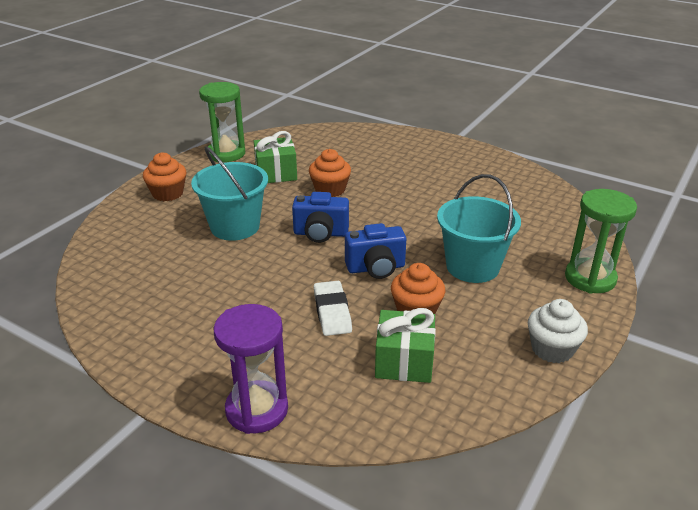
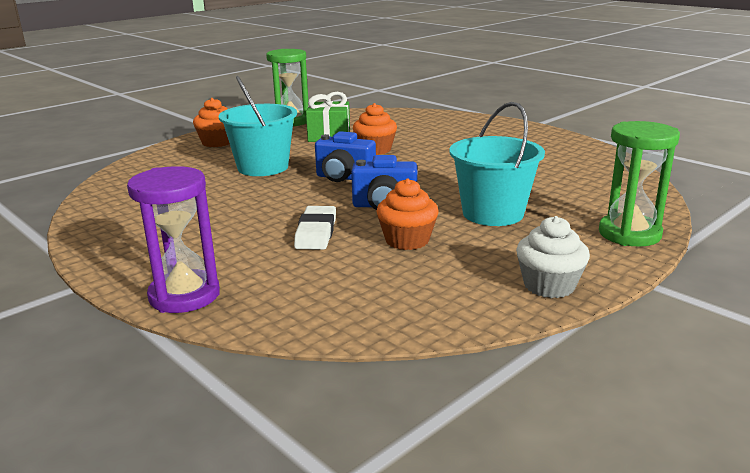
camera: 15 degrees right, 10 degrees down
(404, 361) = (367, 277): green gift -> none

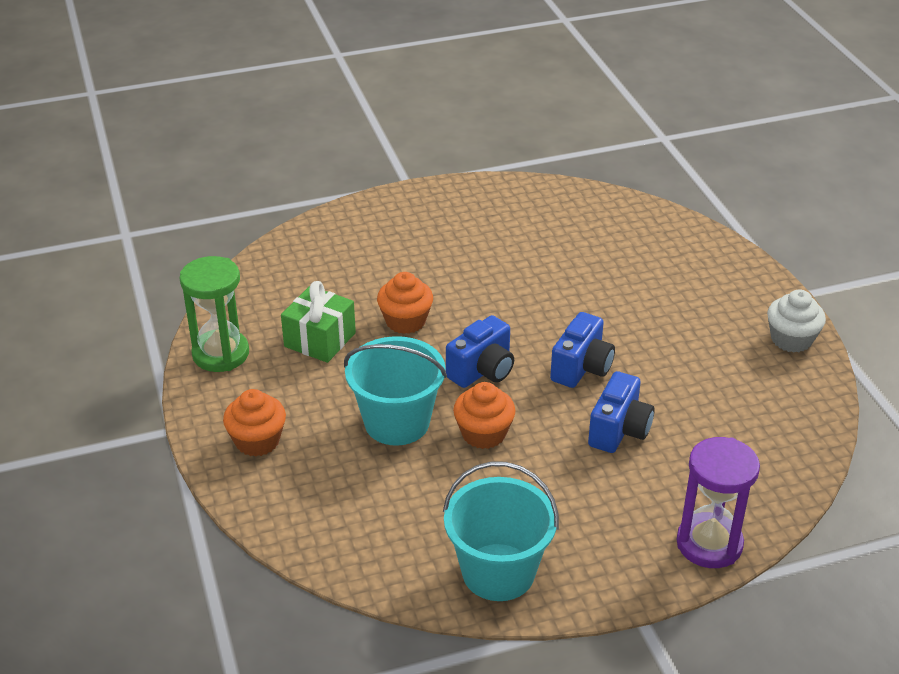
camera: 65 degrees left, 15 degrees up
(316, 232) = (619, 430): white eraser -> blue camera
(407, 240) = (670, 381): orange cupcake -> orange cupcake (483, 434)
(493, 213) = (643, 312): turquoise bucket -> turquoise bucket (498, 572)
(629, 234) = (727, 262): green hourglass -> none

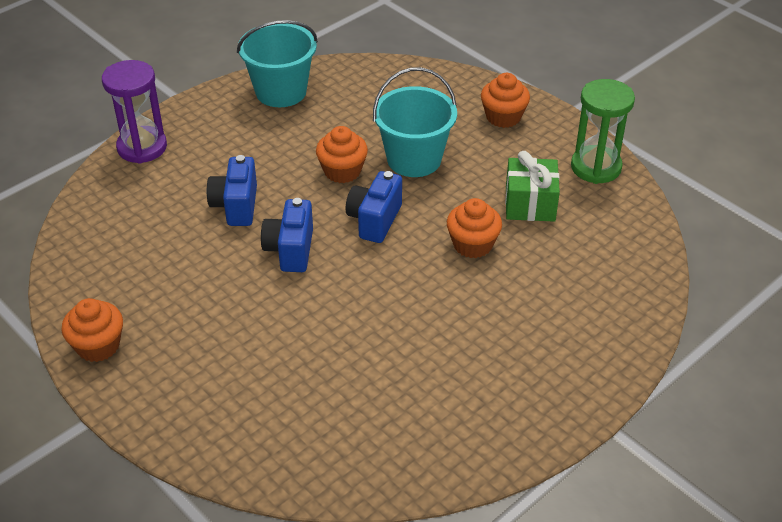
camera: 155 degrees right, 5 degrees up
(791, 339) = (98, 346): white cupcake -> orange cupcake

